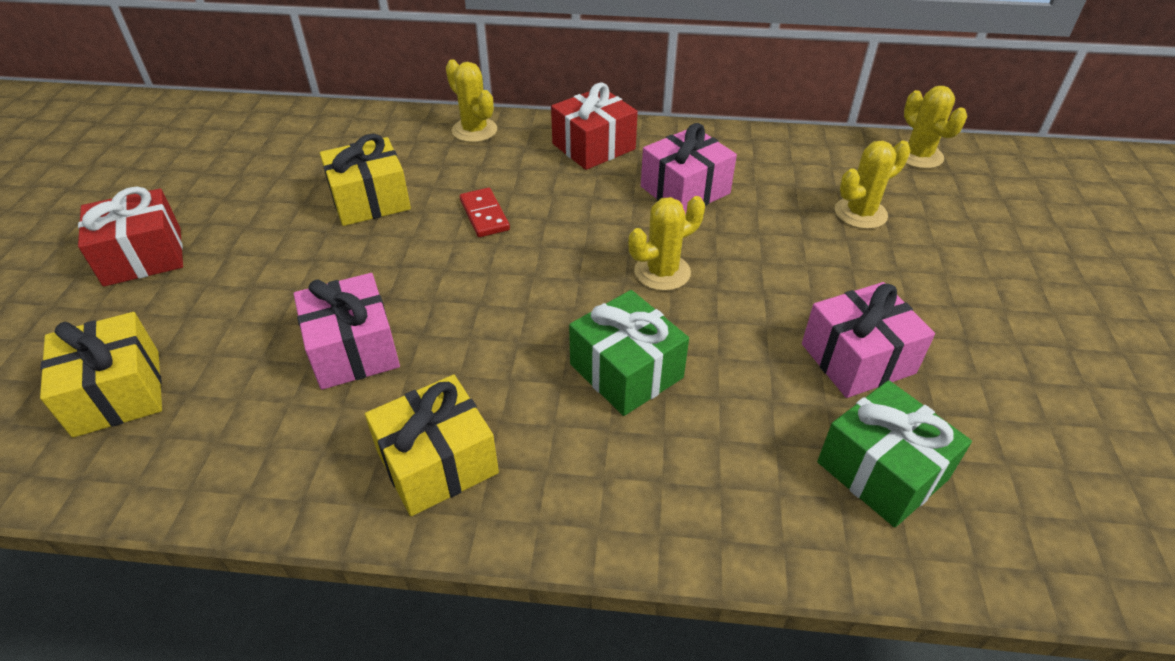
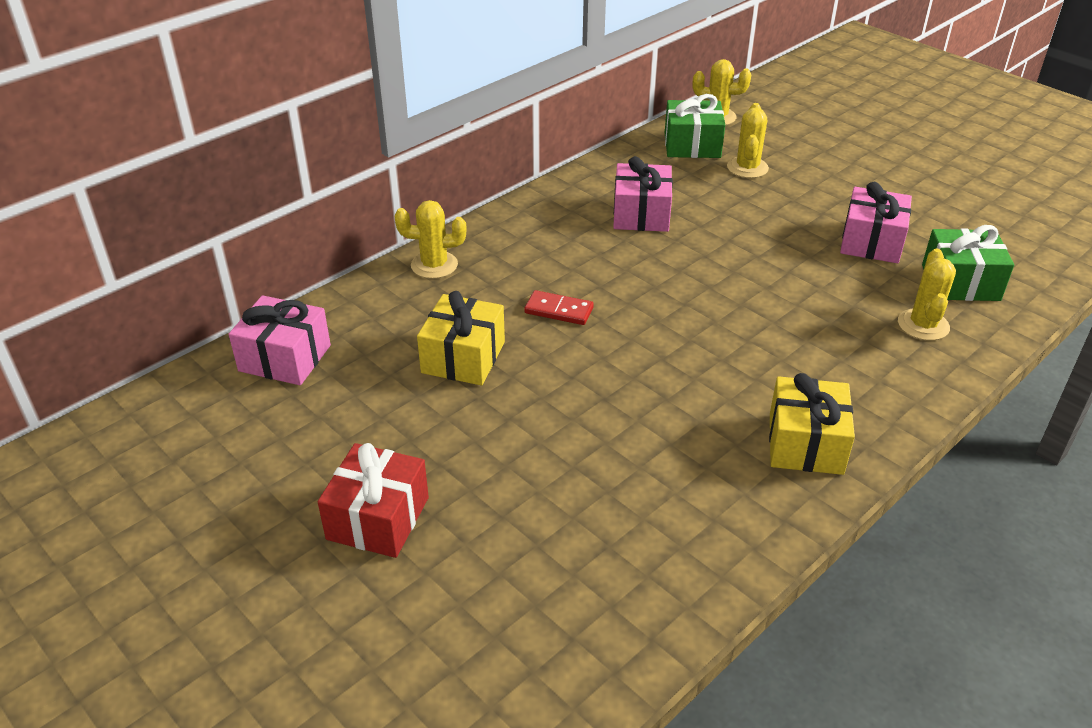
camera: 50 degrees left, 5 degrees down
(117, 393) = (565, 587): yellow gift -> none
(353, 350) = (649, 438): pink gift -> pink gift (285, 358)
(593, 146) = (537, 224): red gift -> none
(626, 371) = (797, 328): green gift -> green gift (692, 145)
(662, 272) = (718, 267): yellow cactus -> yellow cactus (923, 325)

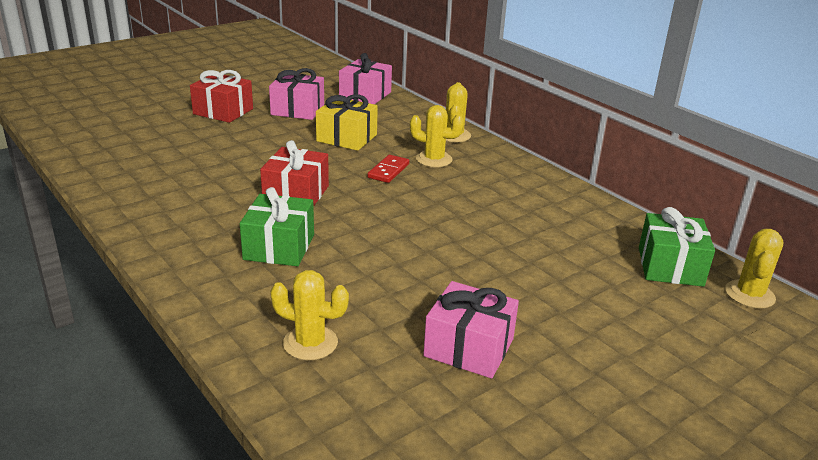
camera: 95 degrees right, 10 degrees down
(641, 214) = (524, 219): pink gift -> pink gift (297, 110)
(651, 379) = (296, 194): none -> red gift
(747, 168) = (626, 294): yellow cactus -> yellow cactus (434, 159)
(805, 443) = (193, 242): yellow gift -> none
(960, 282) = (377, 395): green gift -> green gift (279, 247)

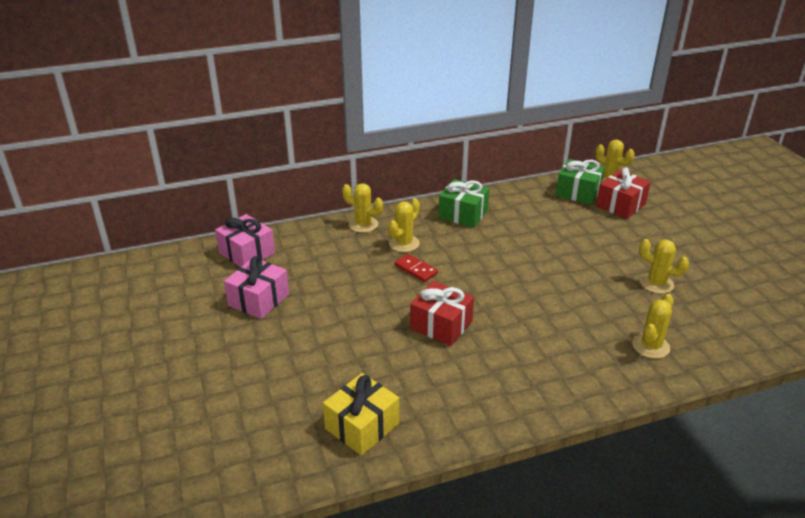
camera: 70 degrees left, 5 degrees up
(223, 111) = (232, 351): red gift -> red gift (620, 205)
(279, 247) = (526, 345): green gift -> green gift (463, 214)
(346, 138) = (341, 280): yellow gift -> yellow gift (362, 426)
(469, 347) = (656, 283): pink gift -> yellow cactus

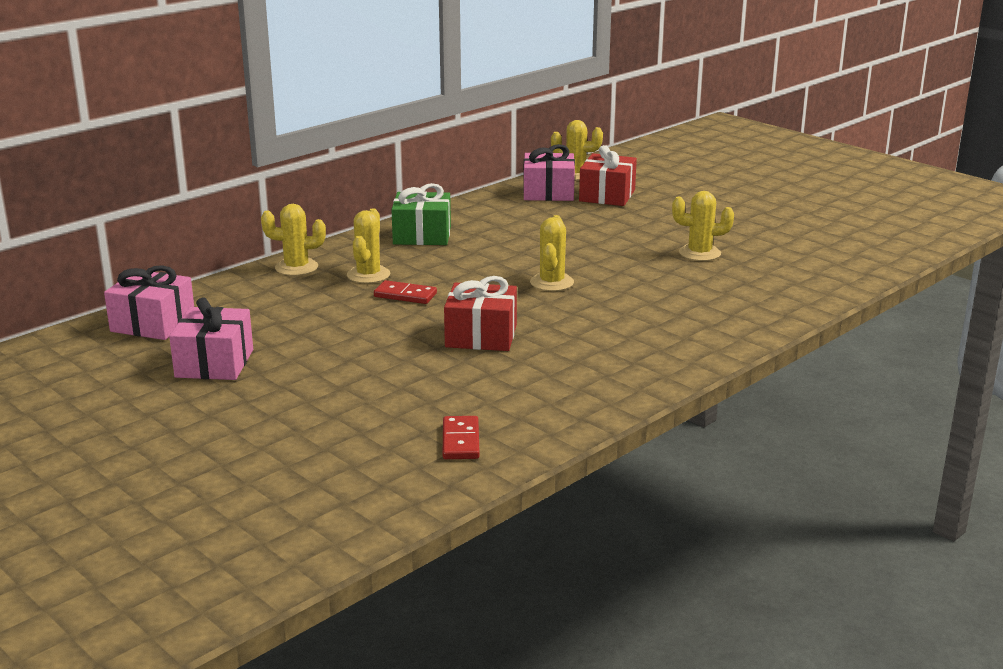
camera: 25 degrees left, 10 degrees down
(362, 426) = (460, 441): yellow gift -> red domino
(578, 192) = (548, 193): green gift -> pink gift
(650, 346) = (733, 304): yellow cactus -> yellow cactus (552, 282)

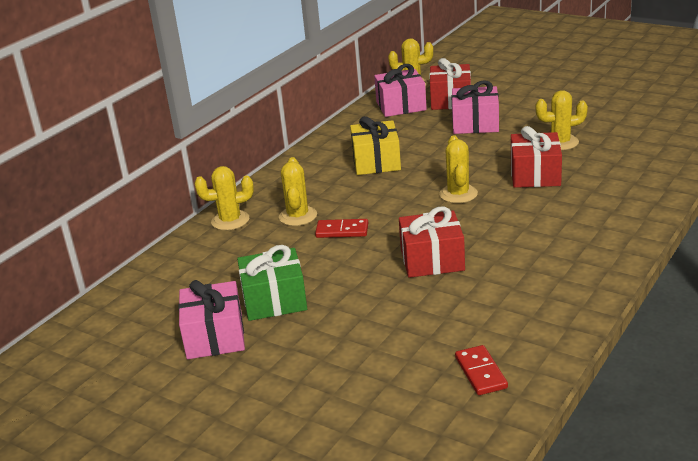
camera: 10 degrees left, 5 degrees up
(153, 324) = (134, 305): pink gift -> pink gift (475, 124)
(422, 235) = (320, 167): green gift -> green gift (274, 300)
(485, 240) = (376, 162): none -> yellow gift
(648, 278) = (535, 175): none -> red gift

